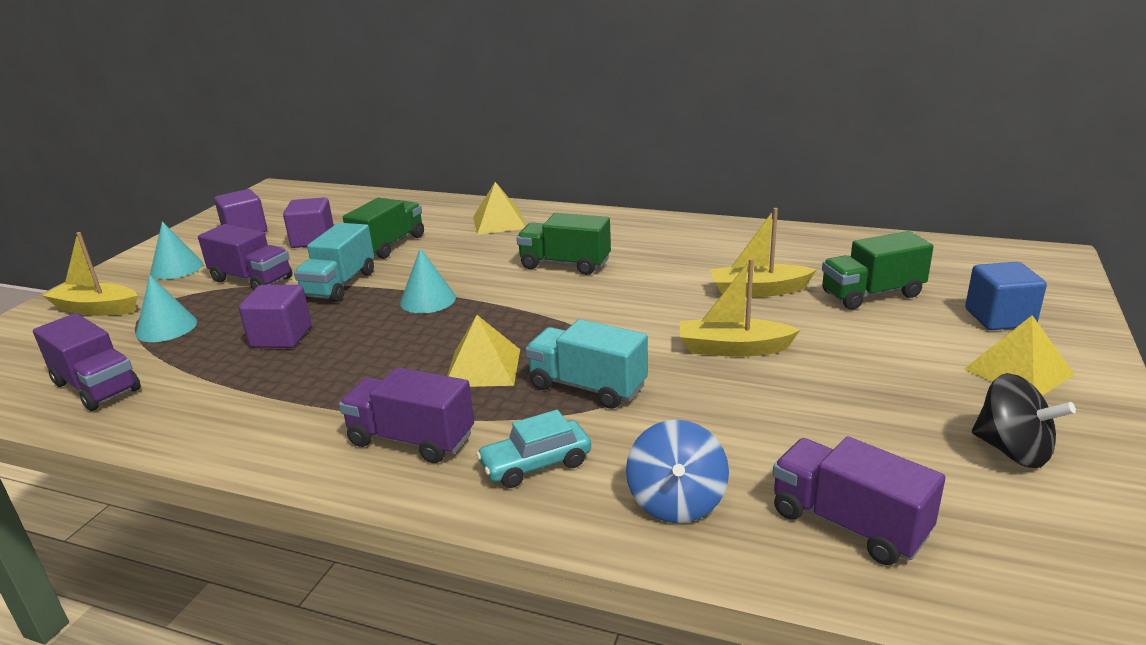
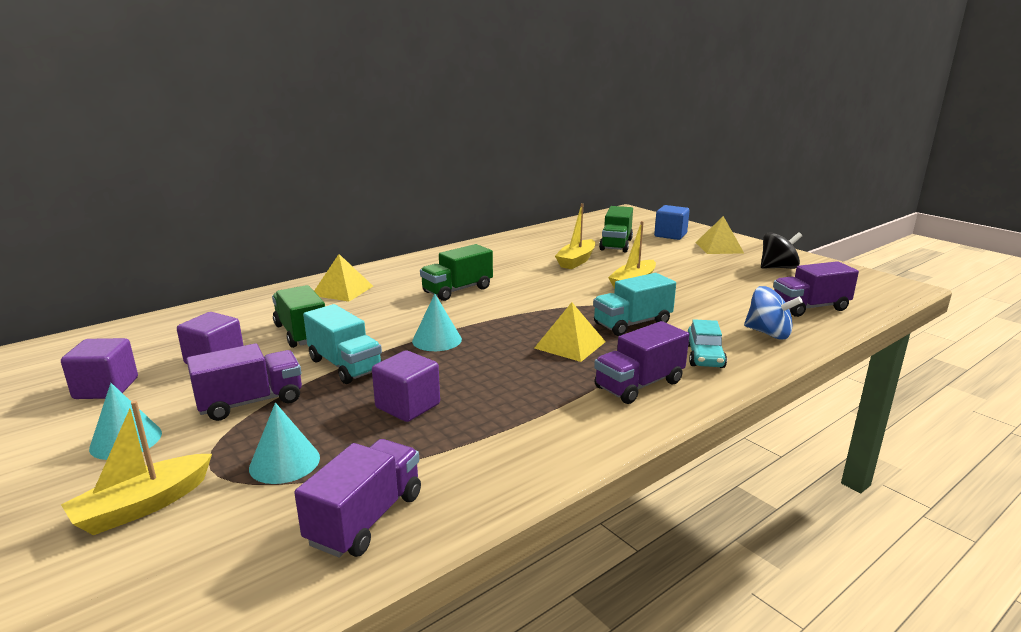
camera: 60 degrees left, 5 degrees down
(96, 387) = (366, 519): purple truck -> purple truck turned 45 degrees counterclockwise

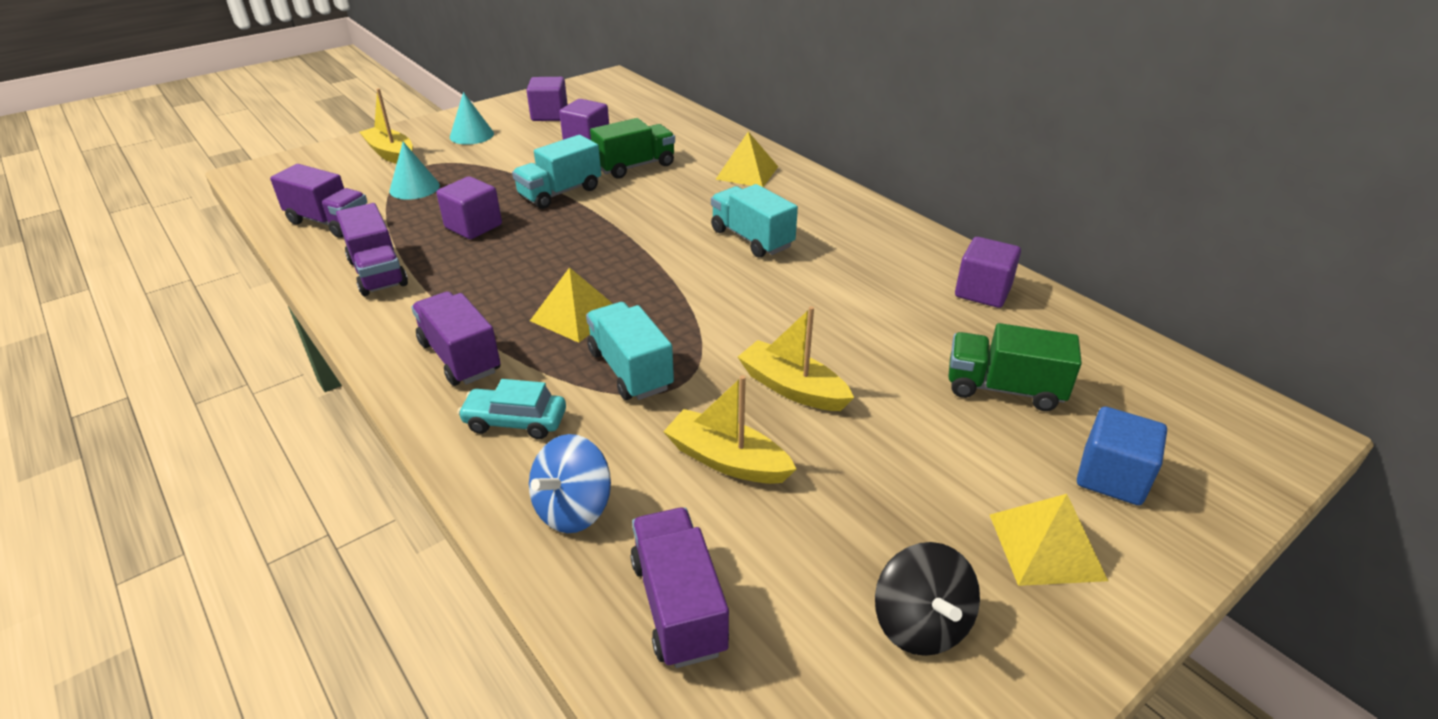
camera: 90 degrees right, 15 degrees up
(251, 402) = (507, 164): purple truck -> purple truck (378, 273)
(437, 340) = (606, 232): turquoise cone -> none
(457, 290) = (752, 238): green truck -> turquoise truck
(527, 241) = (982, 292): none -> purple cube
(576, 261) = (892, 337): yellow boat -> yellow boat (727, 460)

